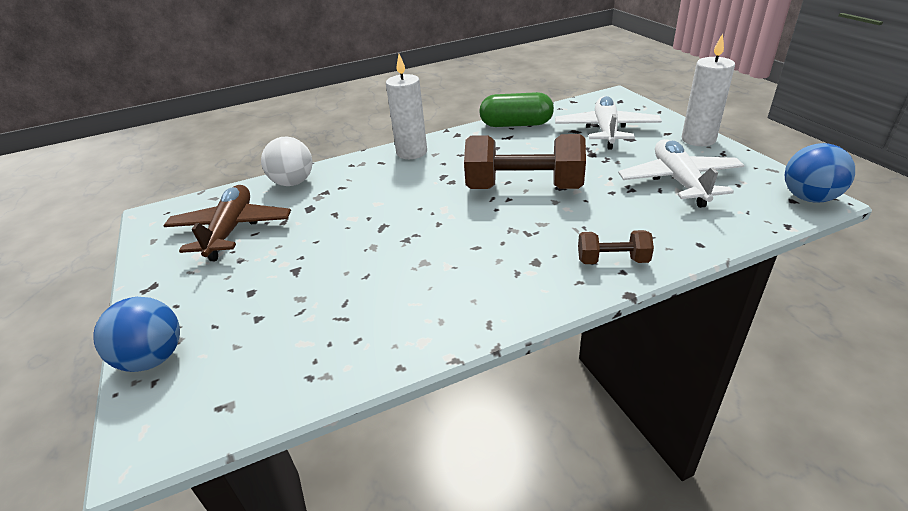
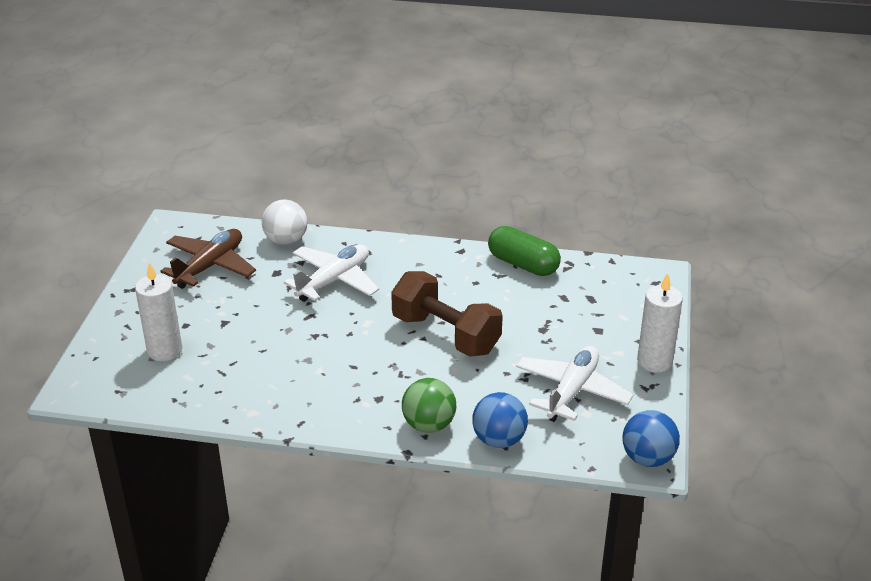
camera: 30 degrees right, 0 degrees up
(153, 358) = (103, 343): blue ball -> blue ball (499, 440)
(412, 152) = (402, 253): white candle -> white candle (164, 350)
(606, 130) = (590, 310): white plane -> white plane (334, 280)
(612, 260) = (429, 425): brown dumbbell -> green ball

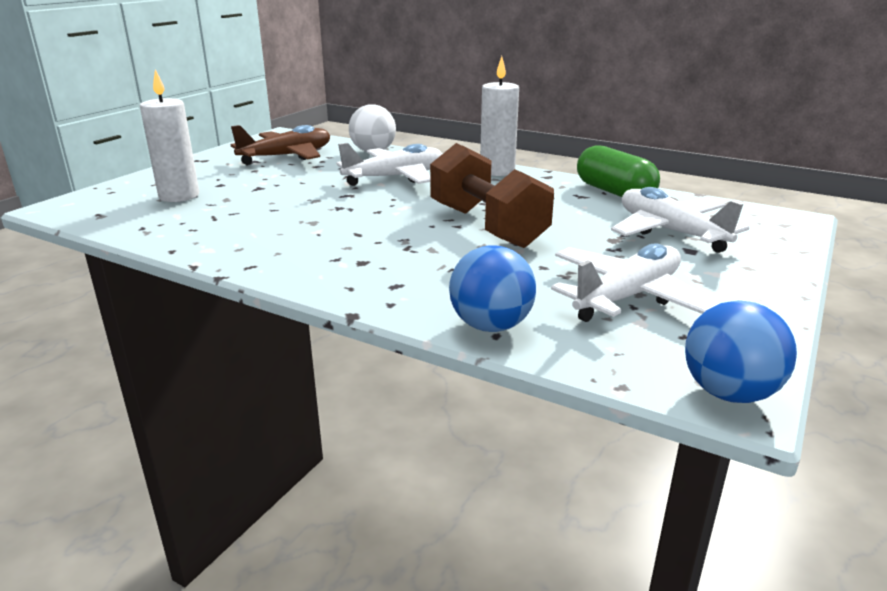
camera: 20 degrees right, 10 degrees down
(429, 425) = (404, 294): green ball -> none
(579, 311) = (670, 232): none -> white plane
(654, 361) = (767, 289): white candle -> white candle (497, 171)

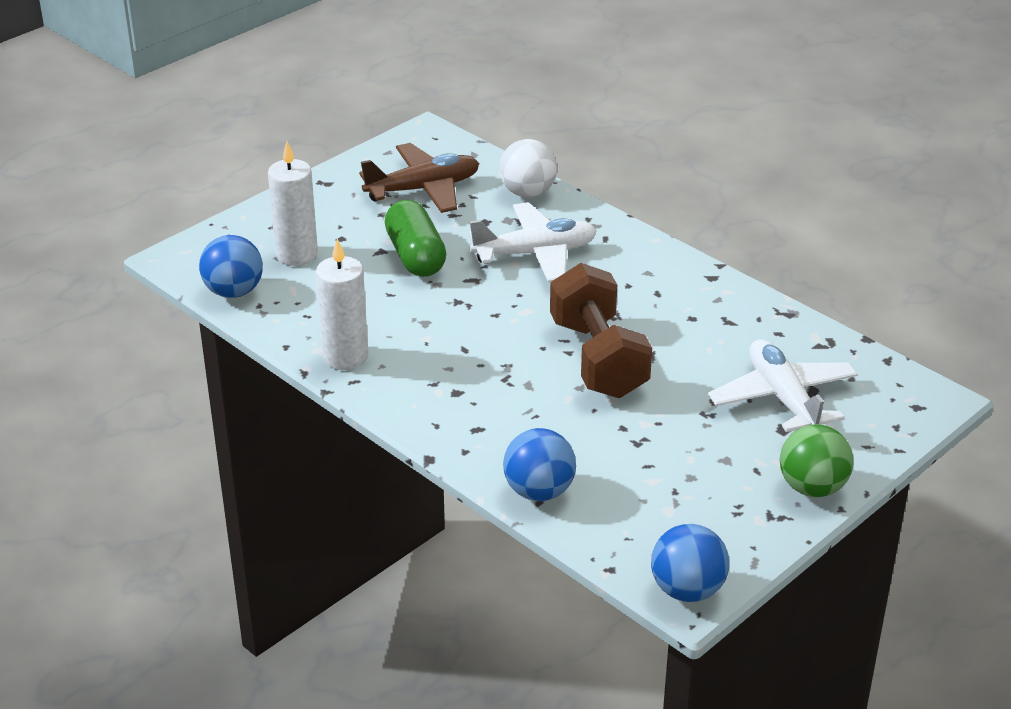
camera: 15 degrees right, 10 degrees up
(115, 222) = (234, 292): none -> blue ball
(497, 171) = (658, 257): white candle -> white candle (345, 357)
(614, 192) = (770, 320): green capsule -> green capsule (415, 256)
(628, 297) = (677, 480): white plane -> none
(761, 285) = (812, 487): none -> green ball

